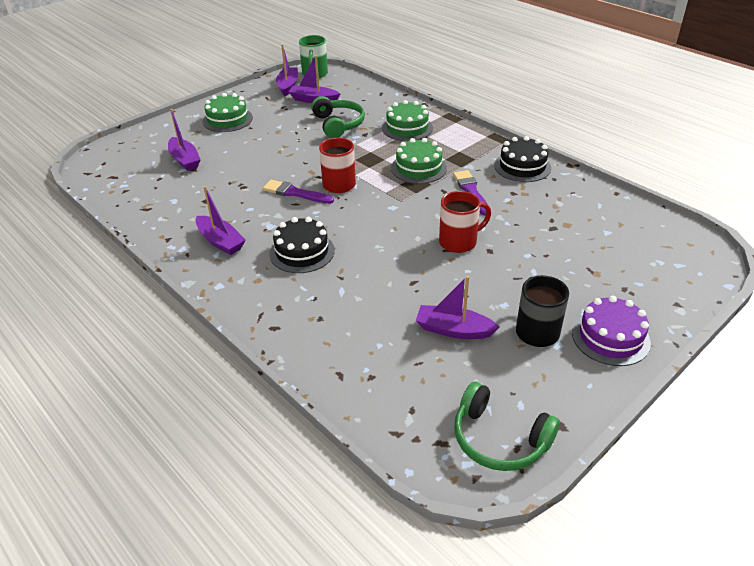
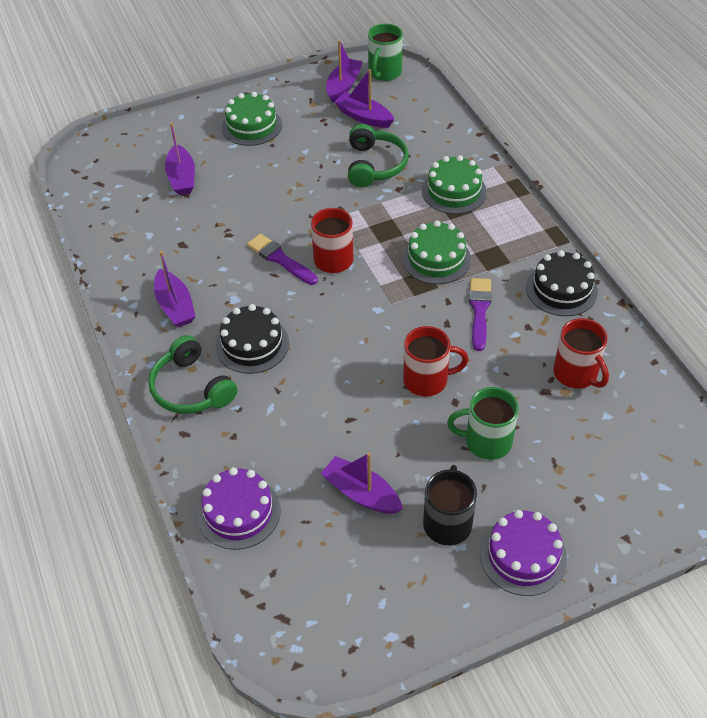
camera: 20 degrees right, 10 degrees up
(355, 372) = (238, 512): none -> purple cake
(499, 439) = (340, 633): green headphones -> green headphones (191, 388)
(530, 269) = (486, 441): none -> green mug
(567, 212) = (576, 374): none -> red mug

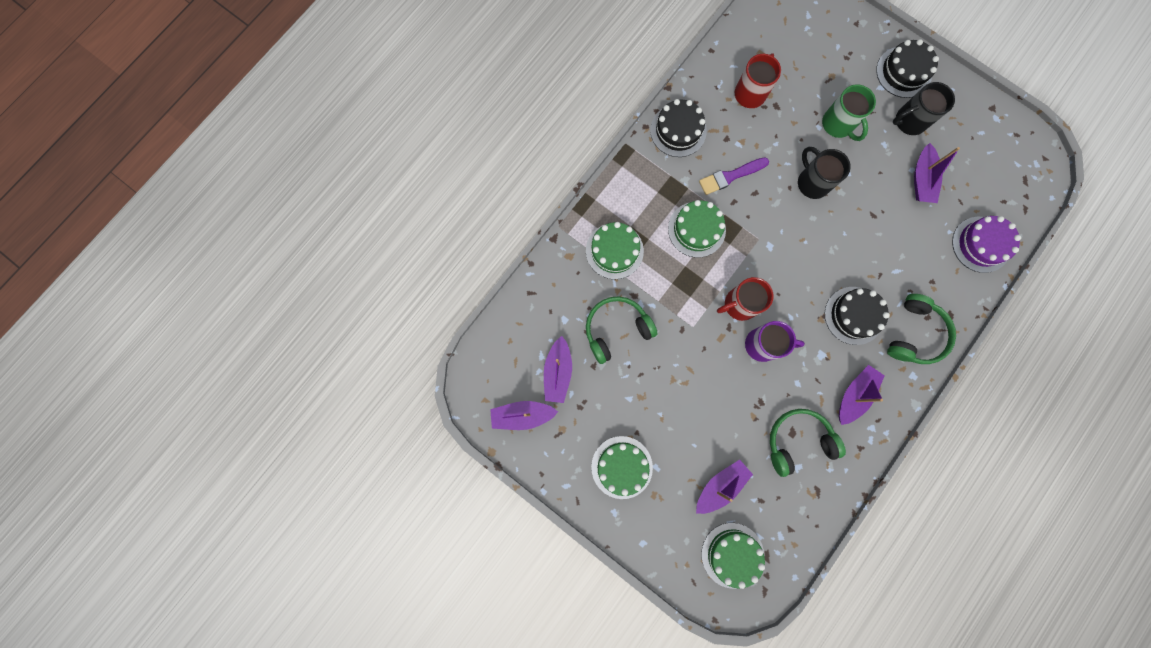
camera: 120 degrees left, 30 degrees up
(121, 163) = (732, 555): none -> green cake
(171, 245) = (798, 441): none -> green headphones
(280, 259) = (763, 345): purple brush -> purple mug
(384, 72) = (483, 388): green mug -> none
(427, 380) = (812, 182): red mug -> black mug
(523, 556) = (903, 72): purple cake -> black cake

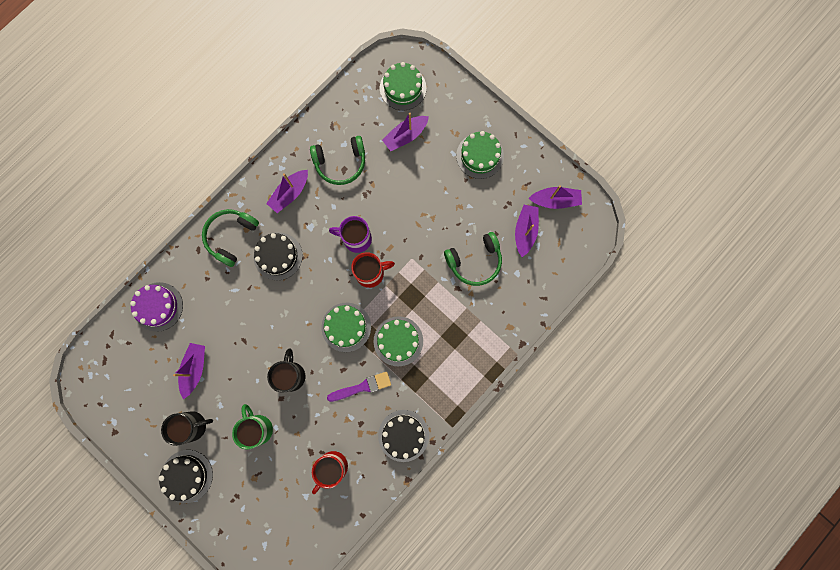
camera: 175 degrees left, 0 degrees up
(614, 251) = (470, 328): green cake -> green cake (346, 327)
(812, 182) = (291, 375): black mug -> black mug turned 150 degrees counterclockwise

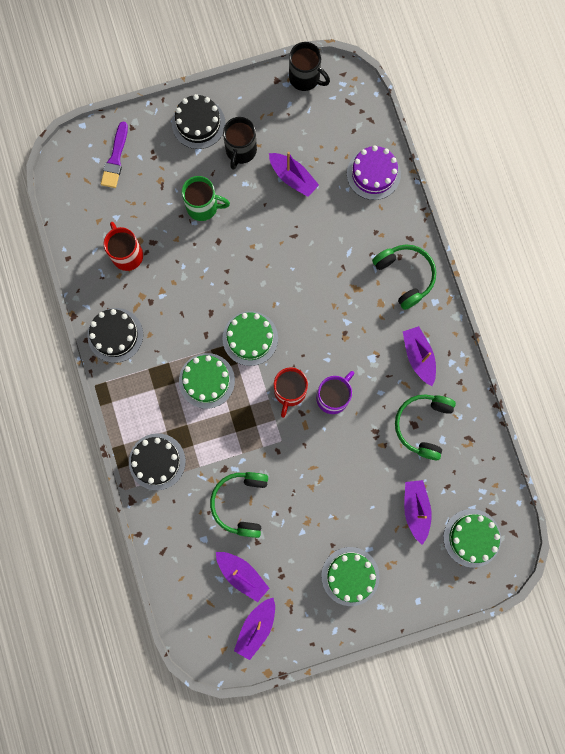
camera: 120 degrees right, 0 degrees up
(278, 256) = (359, 311): black cake -> black cake (157, 461)
(291, 375) = (234, 262): black mug -> black mug (305, 78)
(362, 387) = (183, 322): purple brush -> purple brush (115, 159)

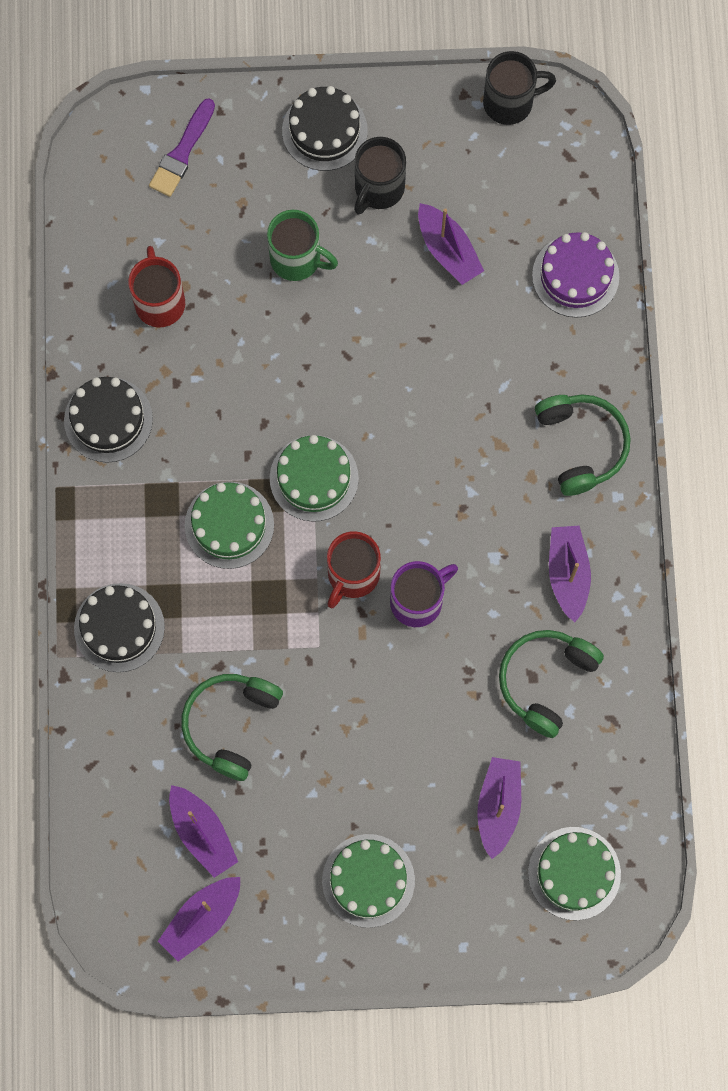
camera: 15 degrees right, 5 degrees down
(305, 78) = (510, 102): black mug -> black mug turned 60 degrees counterclockwise

